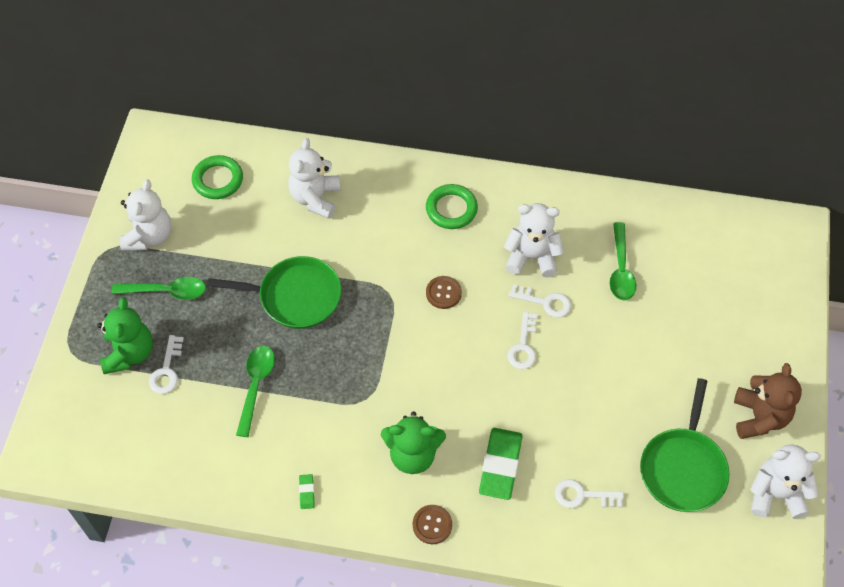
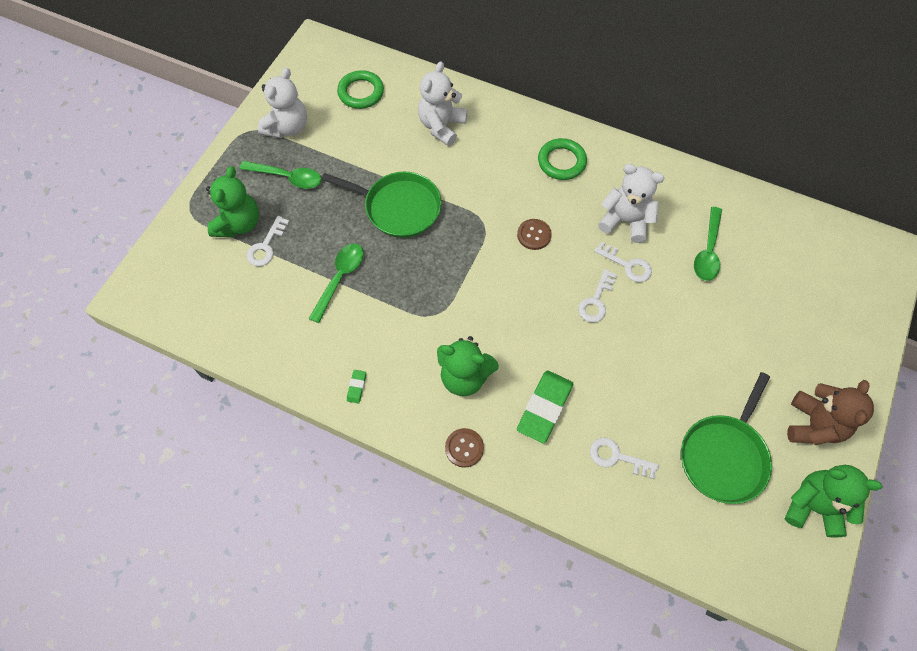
camera: 15 degrees right, 5 degrees up
(775, 494) = (813, 506): white teddy bear -> green teddy bear

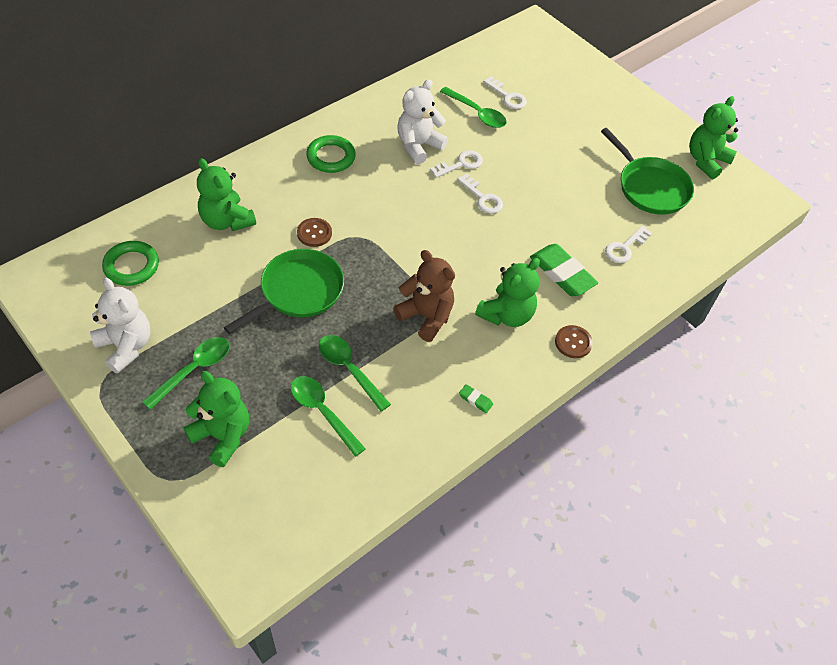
camera: 70 degrees left, 10 degrees down
(266, 246) = (269, 420): white key -> white key (507, 96)
(290, 278) = (323, 412): none -> green spoon
(441, 126) = (226, 221): white teddy bear -> green teddy bear
(534, 235) = (394, 208): brown button -> brown button (314, 233)
(813, 425) = (647, 130): brown teddy bear -> brown teddy bear (426, 316)

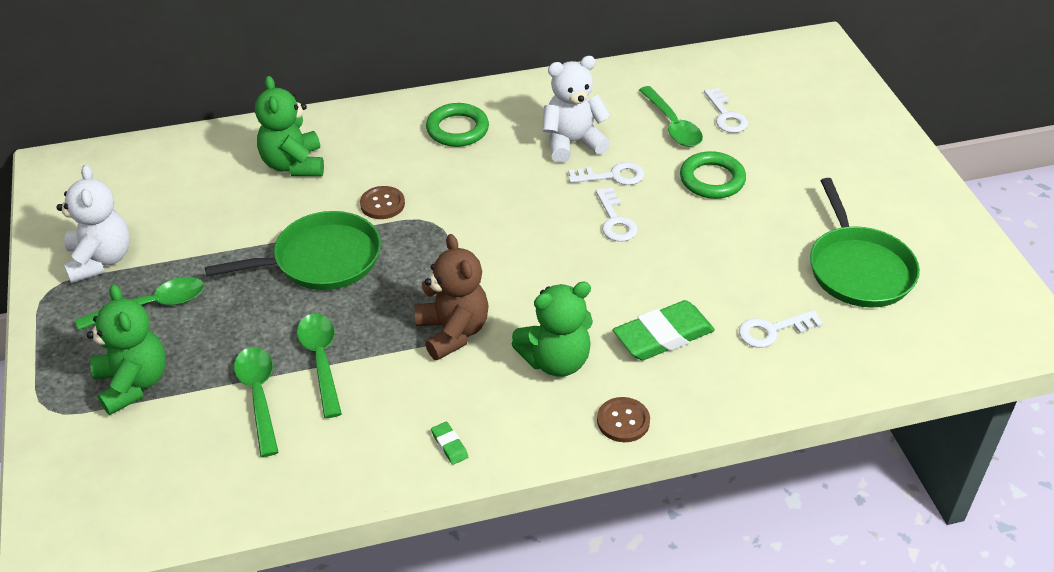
camera: 30 degrees right, 10 degrees down
(131, 266) = (162, 183): green ring -> green ring (712, 179)
(562, 273) = (663, 335): green eraser -> green eraser turned 75 degrees clockwise
(706, 161) = (966, 258): green teddy bear -> none

